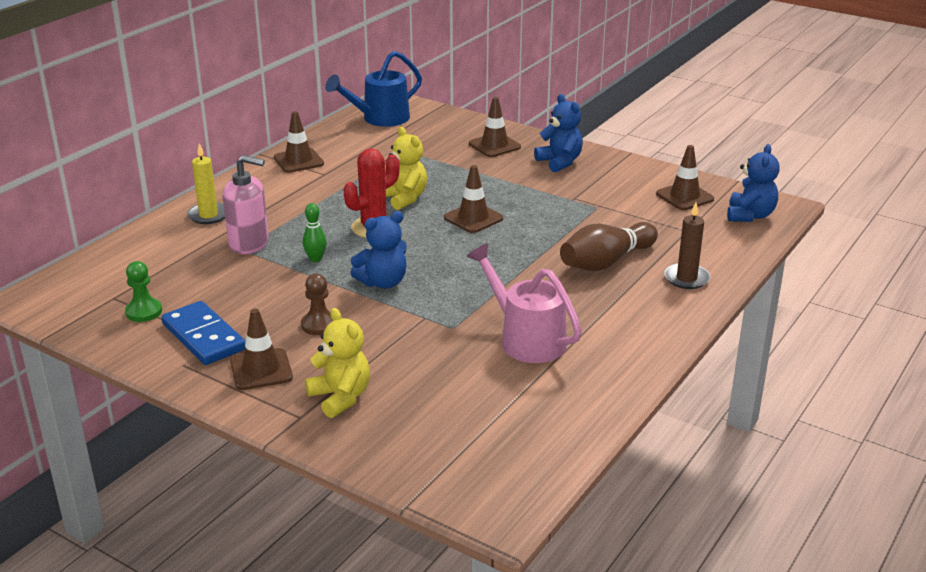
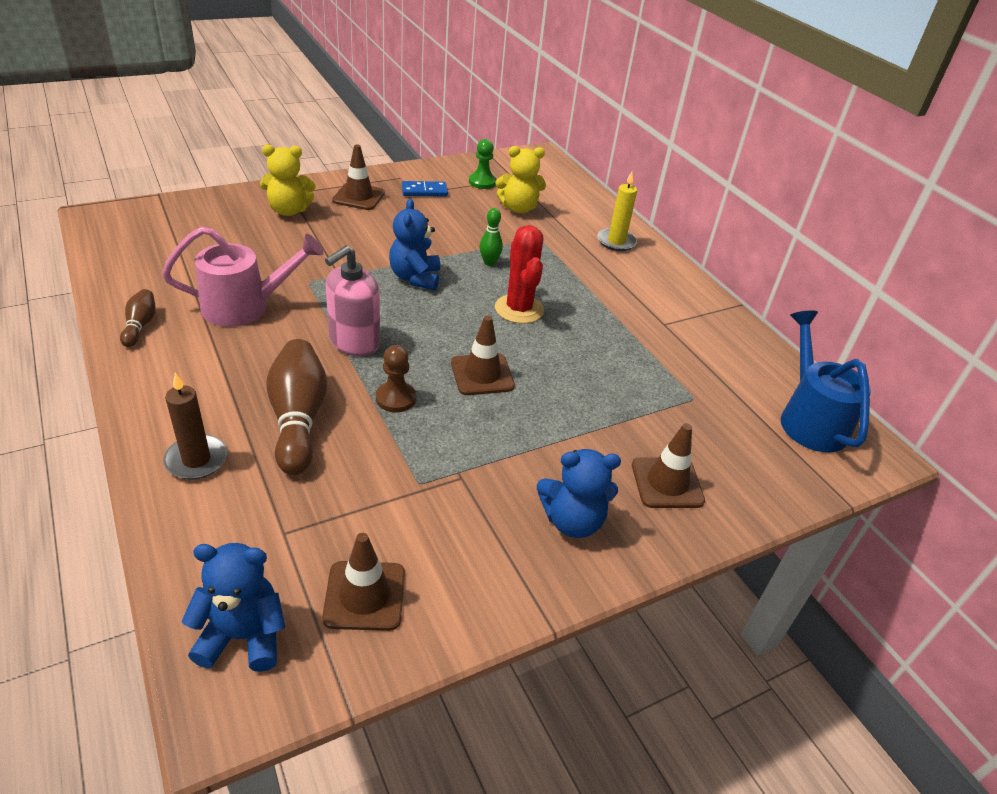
camera: 115 degrees right, 10 degrees up
(203, 337) = (424, 191): blue domino -> blue domino, size x0.61
(249, 243) = (546, 244): pink soap dispenser -> pink soap dispenser (354, 342)
(298, 161) = (708, 320): brown traffic cone -> none
(319, 325) = (386, 232): brown pawn -> brown pawn (395, 398)
(404, 198) = (566, 350): yellow teddy bear -> yellow teddy bear (518, 208)
(614, 373) = (140, 325): none -> brown bowling pin
(750, 215) = (243, 636): blue teddy bear -> blue teddy bear turned 135 degrees clockwise

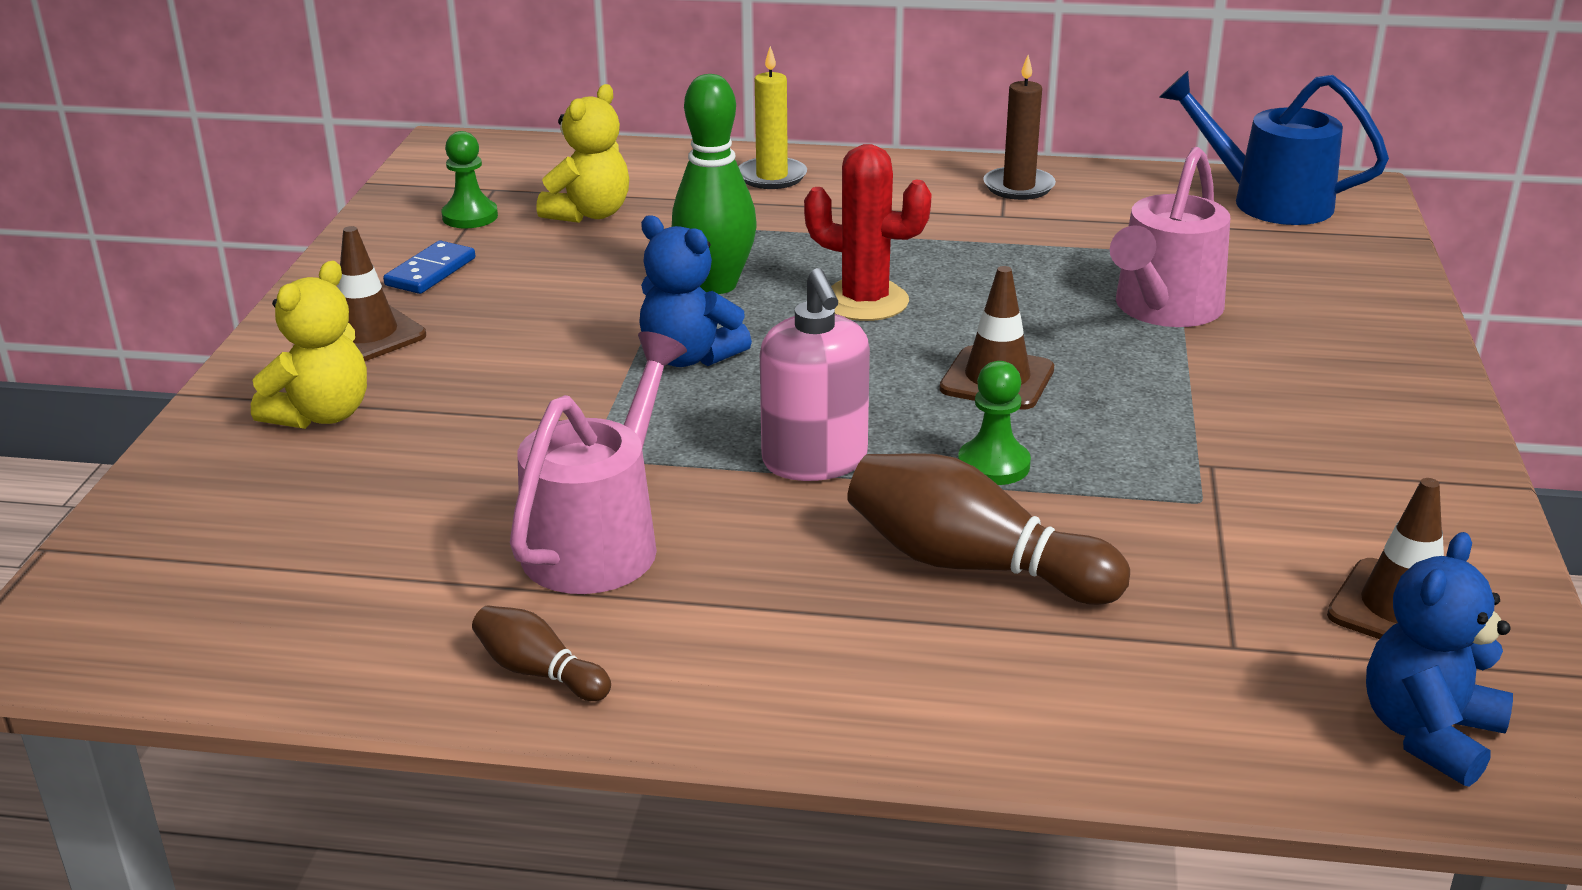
camera: 50 degrees left, 10 degrees down
(196, 460) = (1002, 691): brown candle -> brown candle (1018, 187)
(395, 398) = (993, 465): brown pawn -> green pawn
(489, 262) = (716, 285): green bowling pin -> green bowling pin, size x1.94
(572, 521) = (1349, 412): blue teddy bear -> none
(618, 412) = (1163, 310): none -> pink watering can
(667, 483) = (1320, 327): brown traffic cone -> none

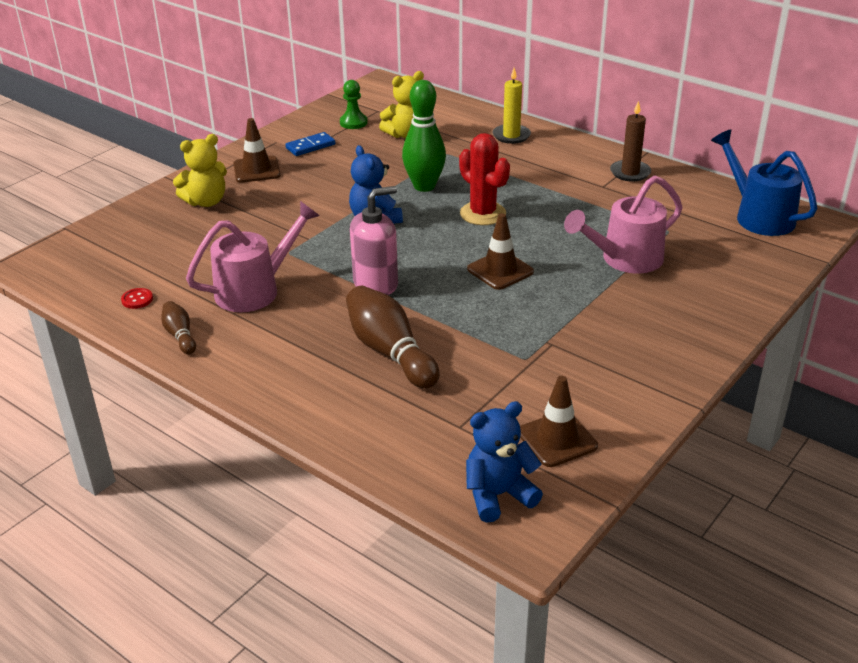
camera: 30 degrees right, 5 degrees up
(368, 635) = (137, 299): none -> red button
(815, 461) = (376, 284): pink soap dispenser -> pink soap dispenser turned 135 degrees counterclockwise
(993, 465) = (450, 311): green pawn -> none

